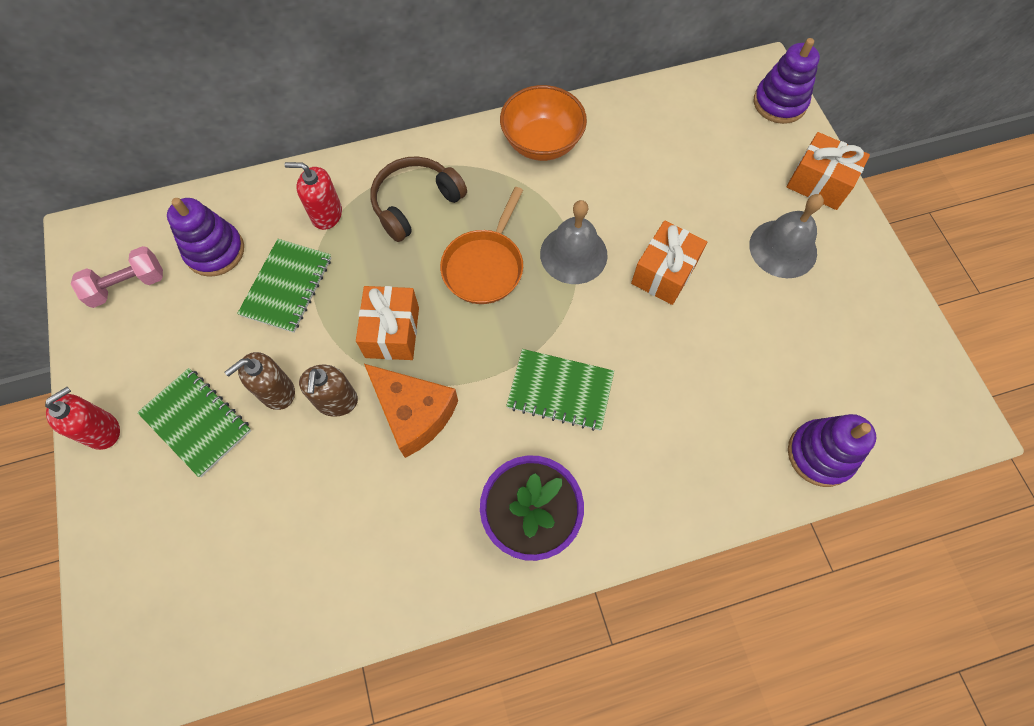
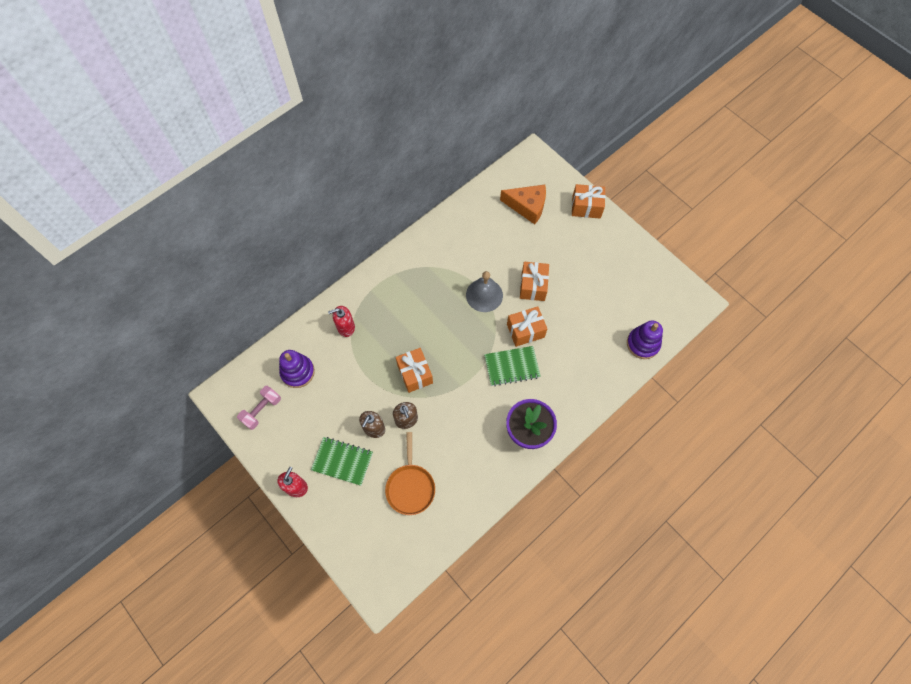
camera: 25 degrees left, 0 degrees up
(287, 286) = (347, 374): green notebook -> none
(413, 413) = (447, 408): orange cheese -> orange cheese (527, 206)
(415, 203) = (389, 301): brown headphones -> none
(484, 266) = (443, 320): orange pan -> orange pan (410, 486)
(542, 143) = (438, 241): orange bowl -> none
(614, 340) = (525, 331): none -> orange gift
(779, 103) = (548, 170): purple stacking toy -> none
(783, 248) = (584, 249): grey bell -> none

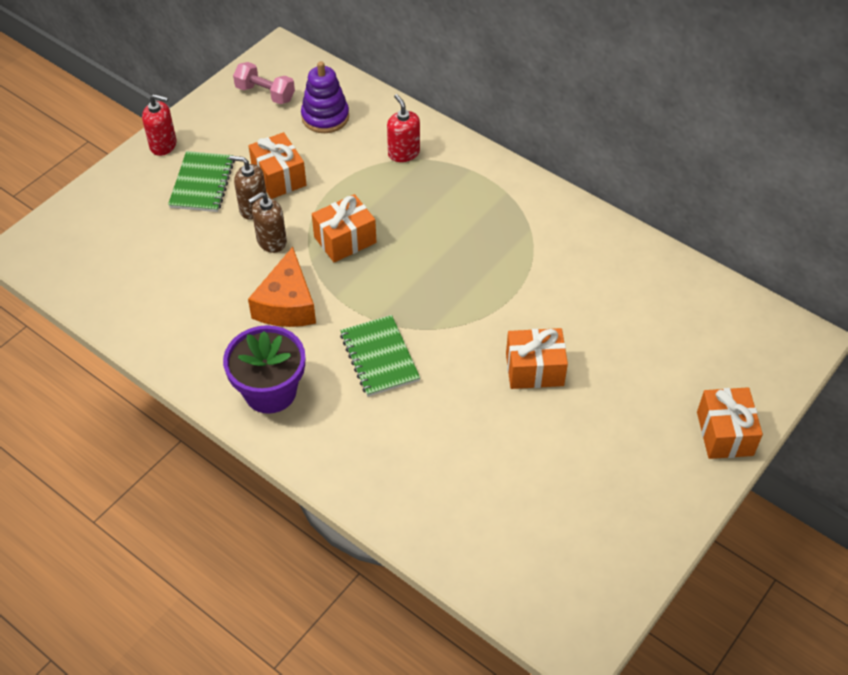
camera: 80 degrees right, 15 degrees down
(410, 486) = (171, 260): orange pan -> none
(484, 295) = (499, 305): grey bell -> none
(525, 331) = (448, 368): orange gift -> orange gift (279, 177)
(527, 206) = (691, 344): orange cheese -> orange cheese (287, 304)
(643, 344) = (462, 549): purple stacking toy -> none

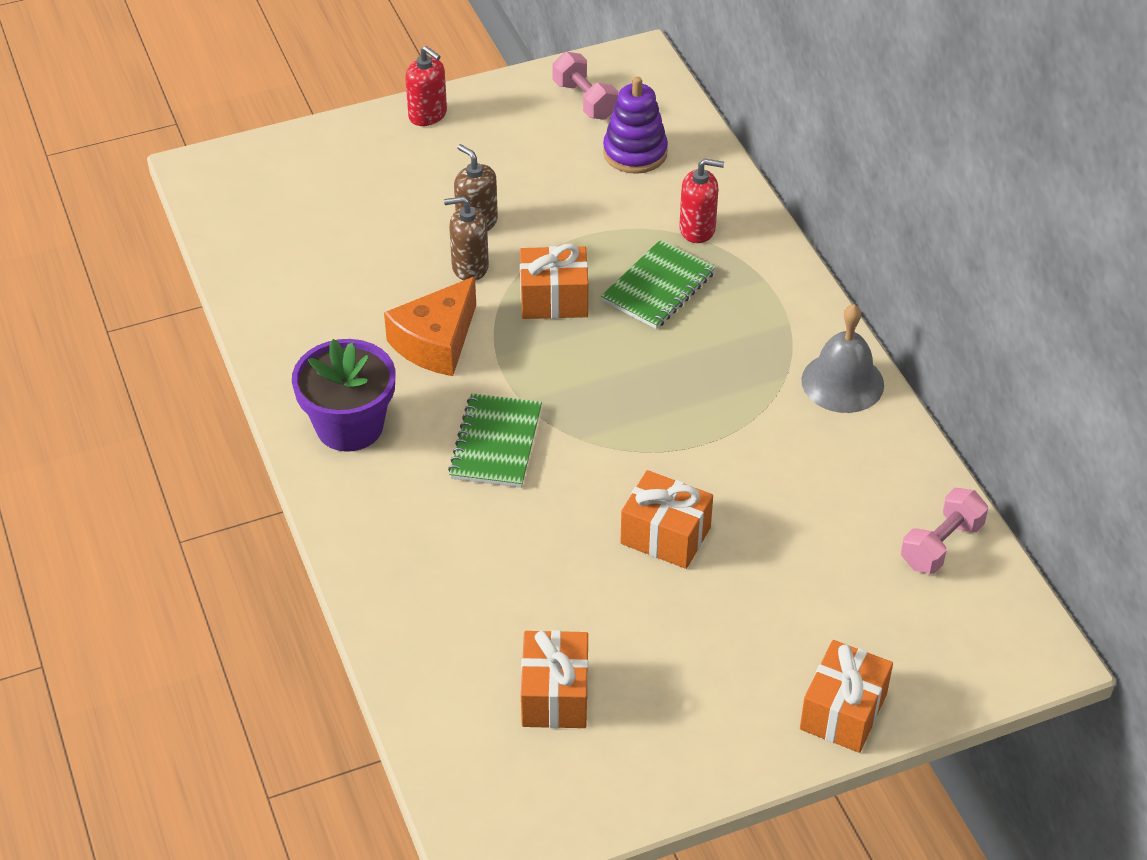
camera: 30 degrees right, 5 degrees down
(202, 183) = (439, 173): green notebook -> green notebook (658, 287)
(279, 177) = (530, 200): orange gift -> orange gift (555, 695)
(403, 153) = (697, 229): red soap dispenser -> red soap dispenser turned 90 degrees clockwise
(567, 217) = (842, 382): none -> grey bell
(700, 297) = (941, 545): none -> pink dumbbell

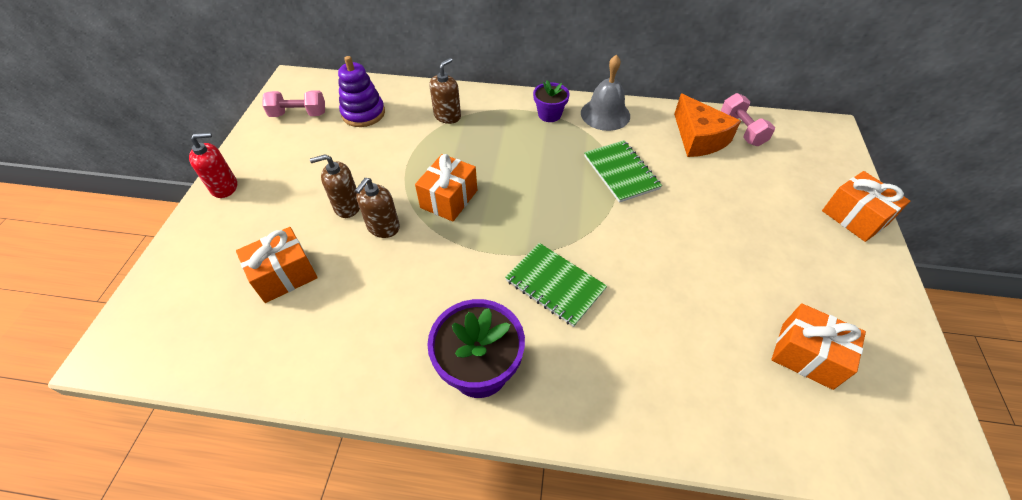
camera: 60 degrees left, 5 degrees up
(436, 342) = (436, 276): orange cheese -> orange cheese (698, 138)
(658, 287) = (478, 150): green notebook -> green notebook (621, 172)
(665, 535) = (684, 234): orange gift -> orange gift (284, 275)
(697, 229) = (447, 116): red soap dispenser -> brown soap dispenser
(789, 325) = (549, 114): none -> purple flower pot

